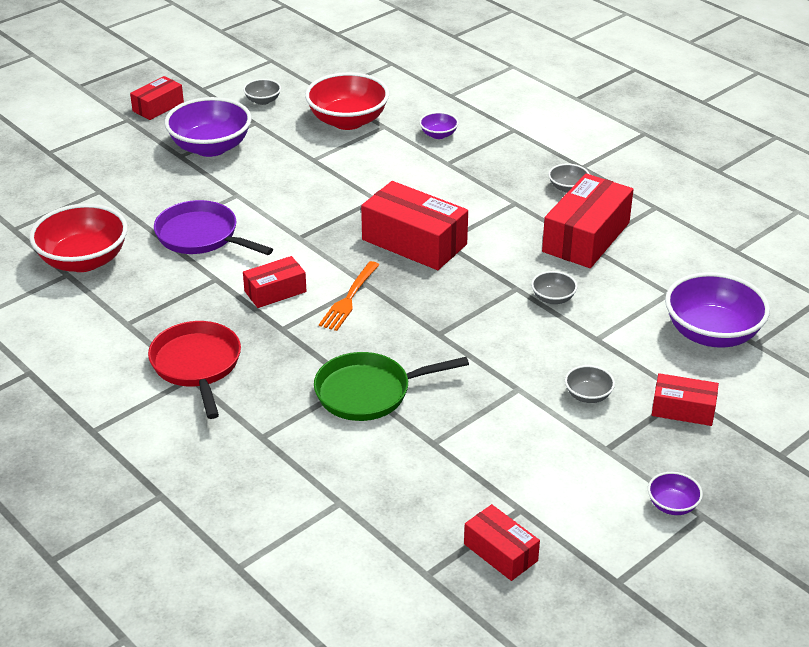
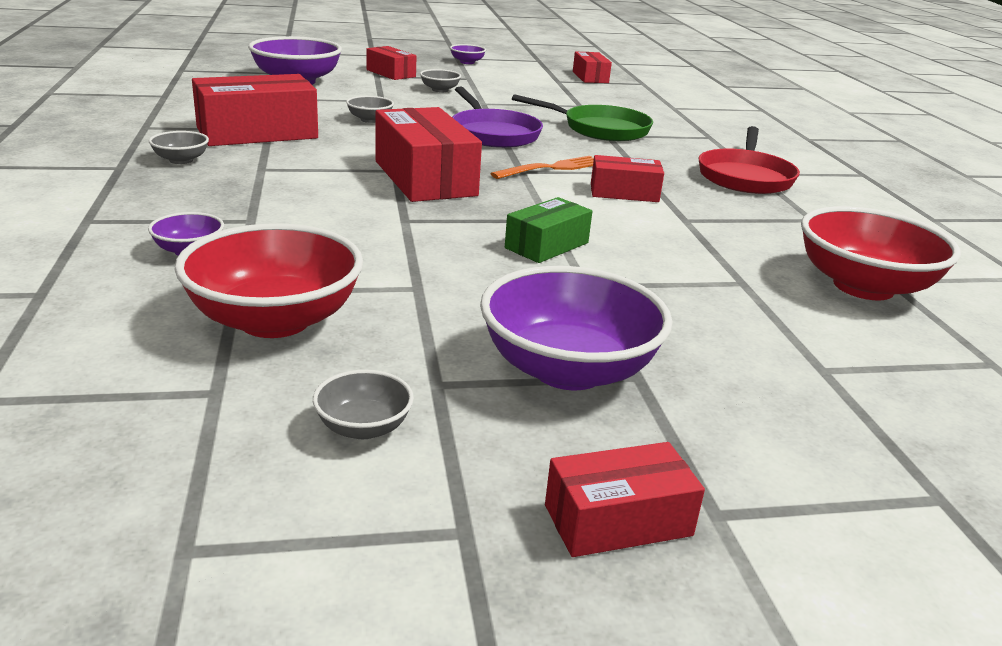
camera: 150 degrees left, 10 degrees down
(201, 236) = (676, 259): purple pan -> purple pan (493, 133)
(280, 214) = (547, 245): none -> green box

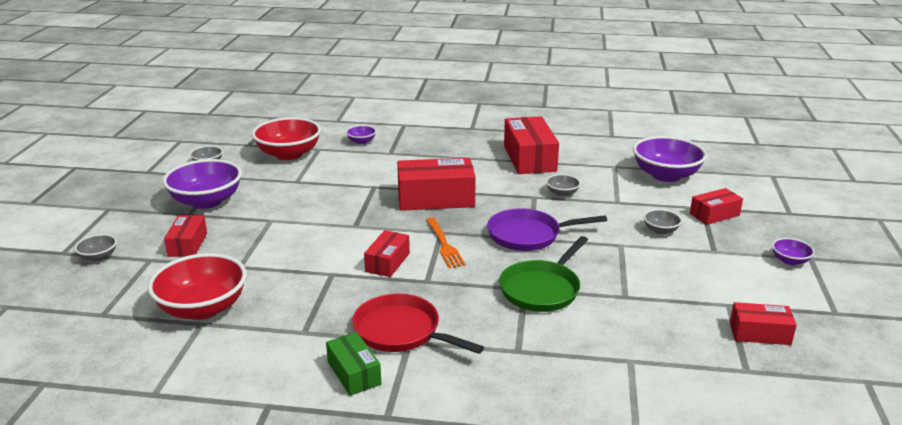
camera: 110 degrees right, 0 degrees up
(181, 160) = (480, 140): grey bowl -> grey bowl (98, 257)
(547, 245) = (321, 218): green box -> green box (354, 373)
(618, 520) = (125, 193): red box -> red box (187, 244)

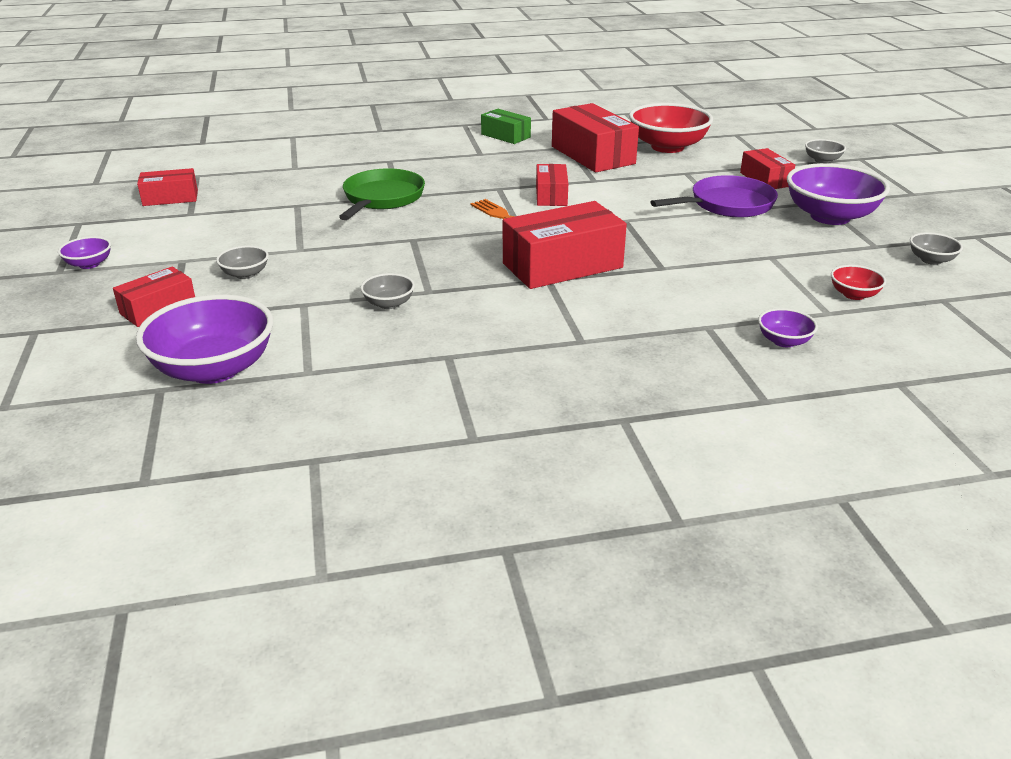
camera: 160 degrees right, 5 degrees up
(289, 154) = (854, 294): red bowl -> red bowl, size x0.46
(402, 332) = (490, 157): red pan -> none
(529, 158) = (466, 361): red box -> red box (592, 155)
(529, 235) = (415, 242): purple pan -> purple pan (727, 205)

